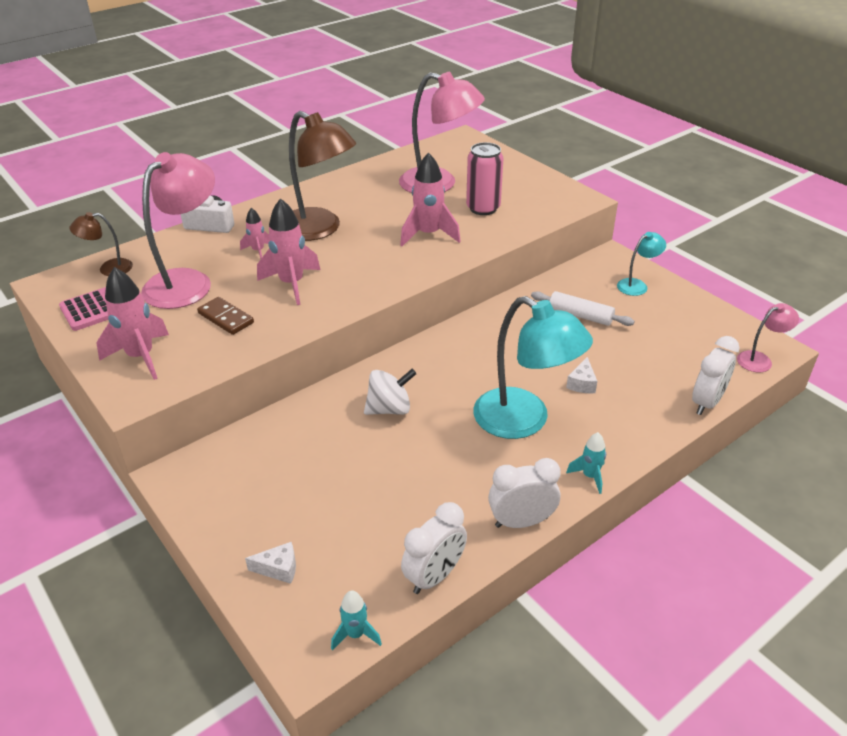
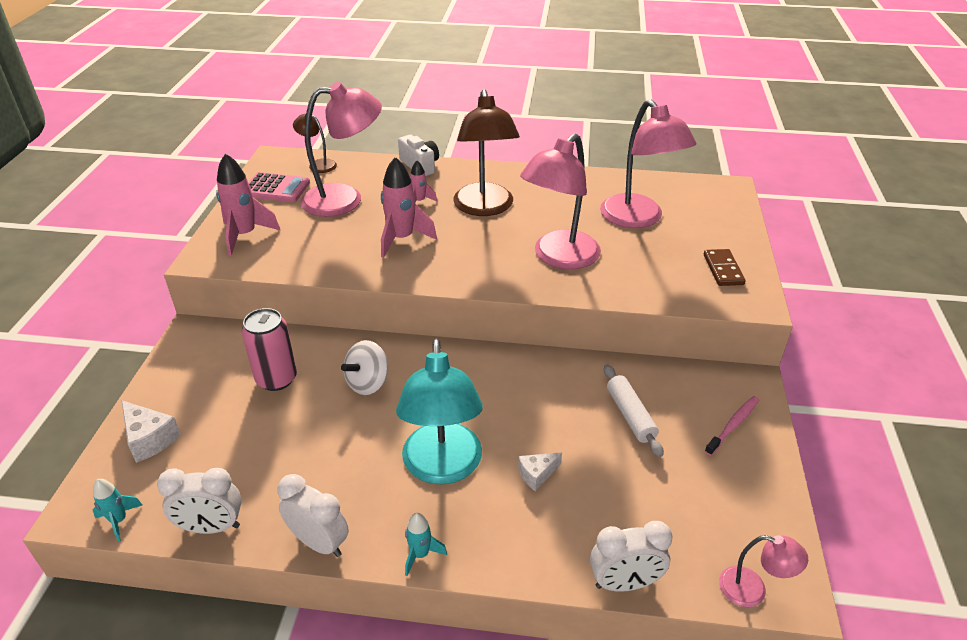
camera: 45 degrees right, 0 degrees up
(225, 318) = (326, 239): brown domino -> brown domino (723, 269)
(279, 569) = (149, 439): white cheese -> white cheese, size x1.53
(390, 409) = (368, 383): white spinning top -> white spinning top turned 105 degrees clockwise
(428, 235) = (559, 257): pink rocket -> pink lamp
(483, 208) = (642, 260): pink can -> pink can (276, 379)
(637, 285) = (733, 425): turquoise lamp -> pink toothbrush

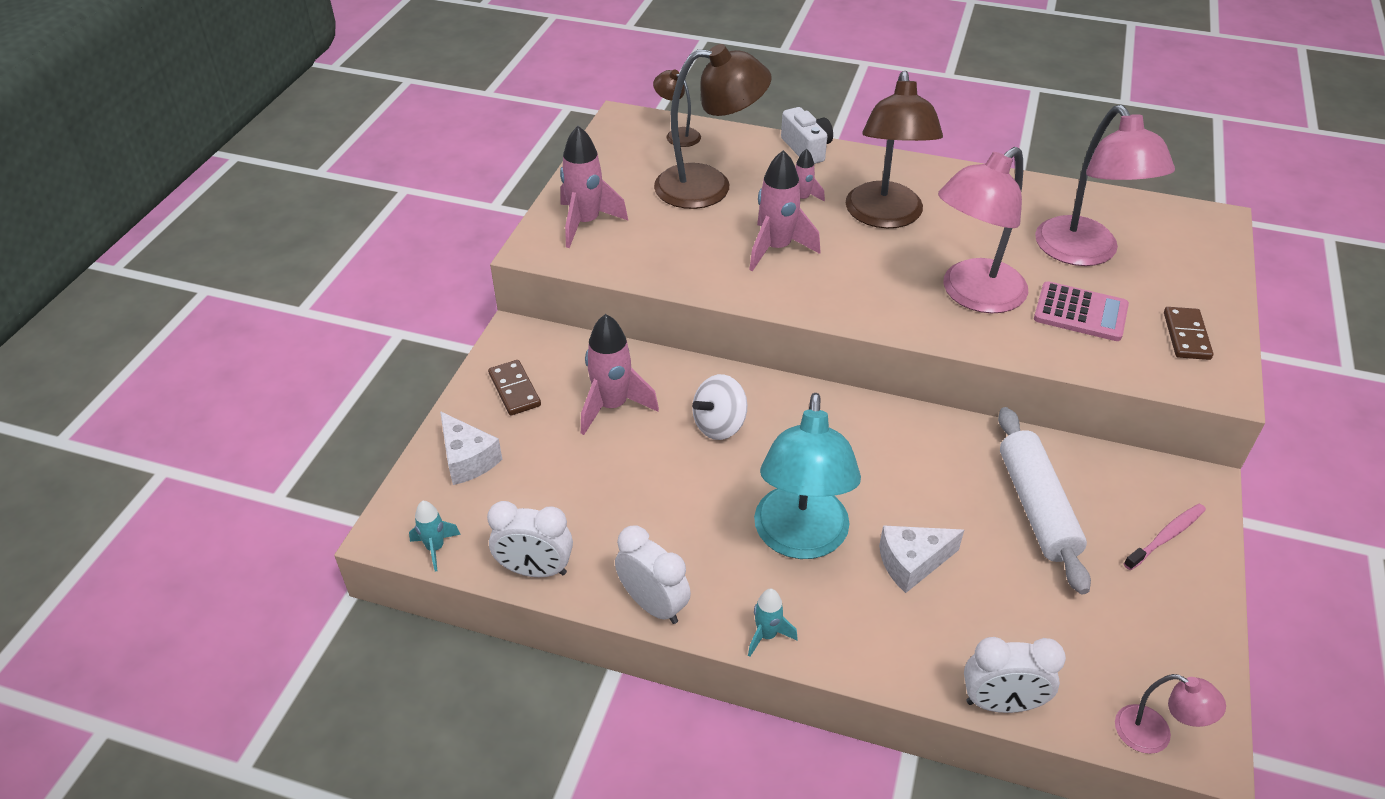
camera: 10 degrees right, 5 degrees up
(191, 375) = (515, 390): none -> brown domino
(276, 188) = (624, 163): pink calculator -> pink calculator (1080, 313)
(276, 379) = (612, 406): pink can -> pink rocket
(345, 199) = (709, 186): pink lamp -> brown lamp
(537, 474) = (912, 563): white cheese -> white cheese, size x1.53
(630, 415) = (1036, 507): white rolling pin -> white rolling pin, size x1.51

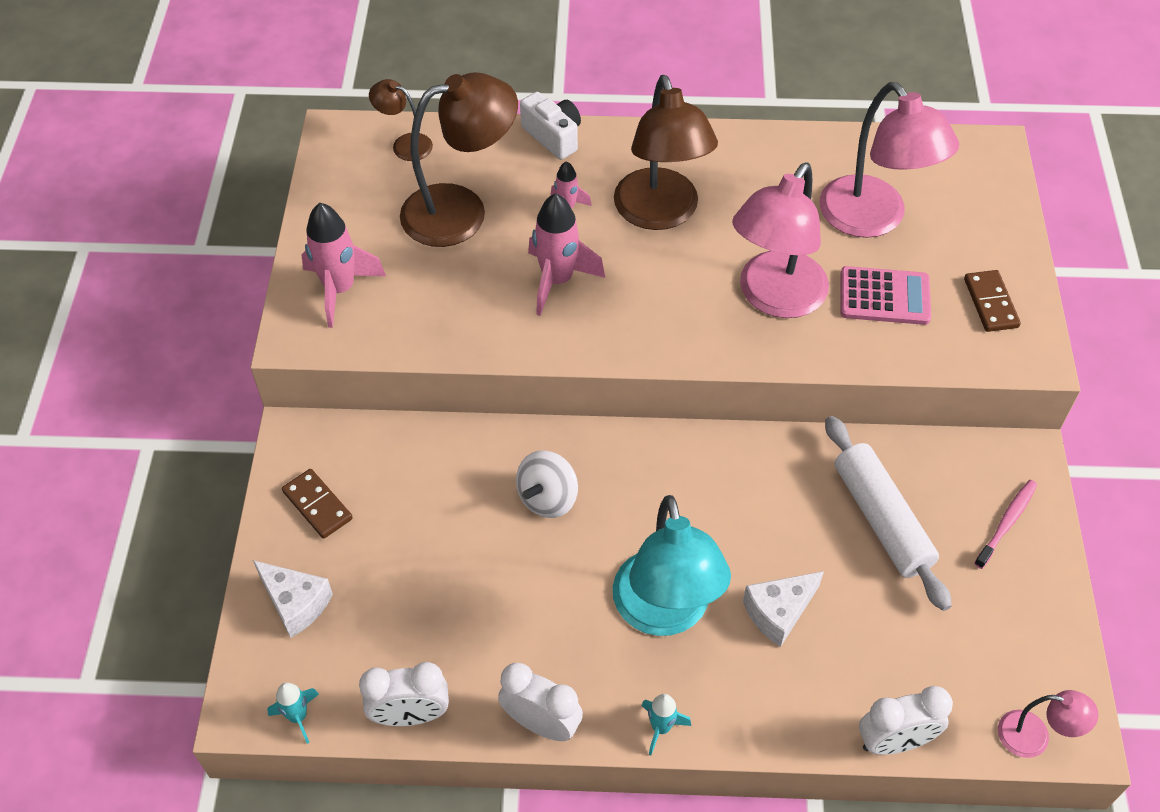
camera: 15 degrees left, 10 degrees up
(612, 406) = (429, 501): pink rocket -> none

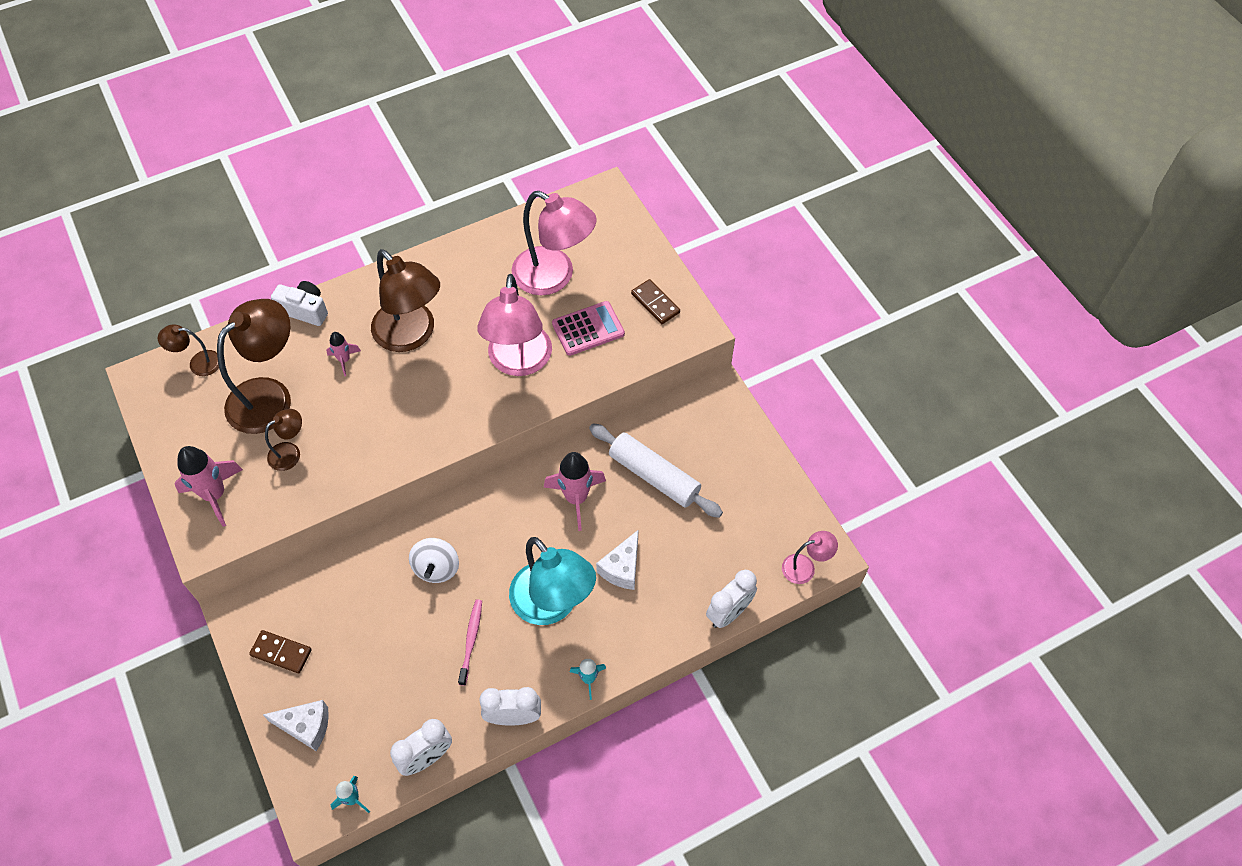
camera: 30 degrees left, 5 degrees up
(448, 281) = (290, 452): none -> brown lamp
(557, 280) = (367, 416): pink rocket -> pink rocket (576, 498)
(1006, 523) = (728, 441): pink toothbrush -> pink toothbrush (471, 640)

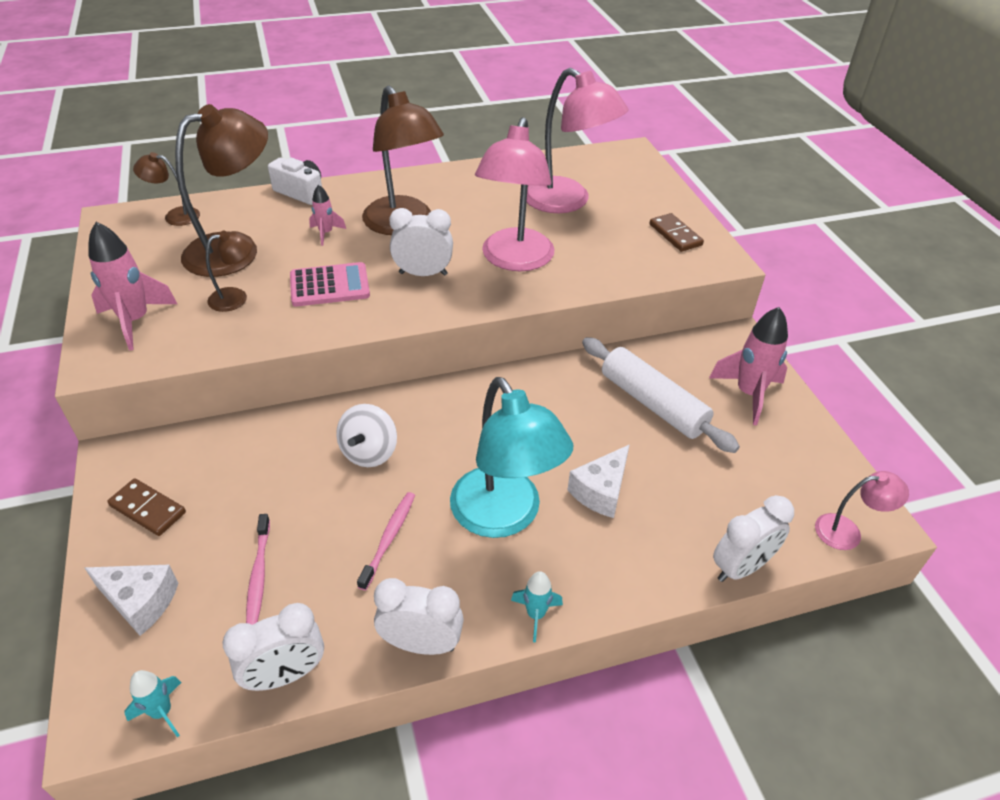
camera: 10 degrees right, 15 degrees down
(384, 689) = (258, 575): none -> pink toothbrush
(443, 394) = (423, 274): none -> white clock
(576, 498) = (555, 410): pink rocket -> pink rocket (748, 394)
(588, 329) = (597, 244): pink calculator -> pink calculator (329, 286)

